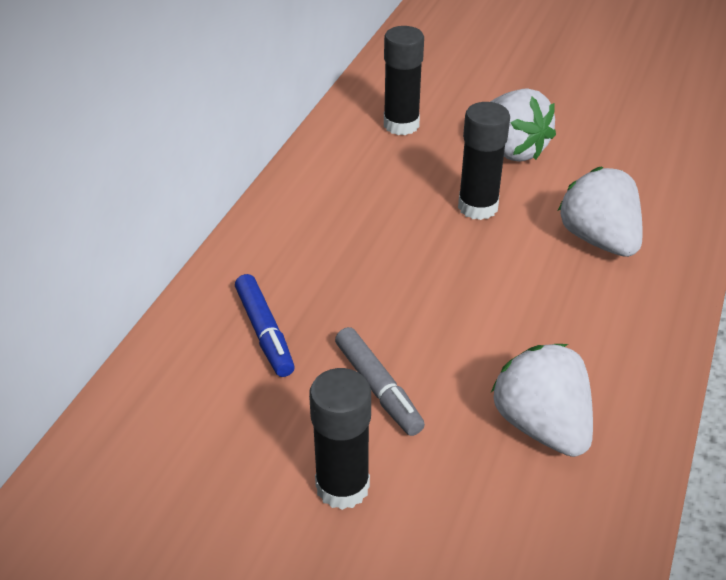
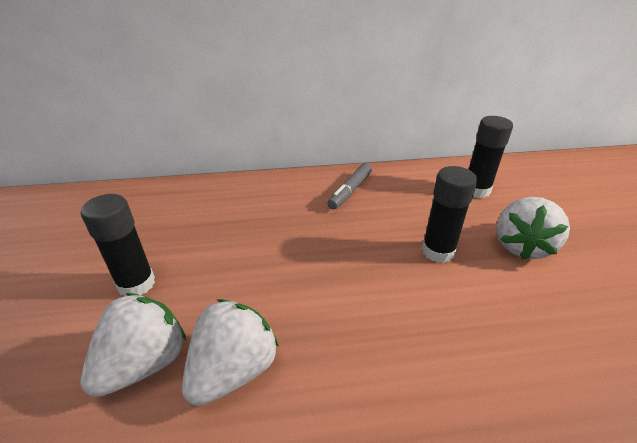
camera: 60 degrees right, 5 degrees down
(264, 332) = (245, 210): blue marker -> none
(378, 388) = (226, 268): grey marker -> grey marker (350, 191)
(598, 239) = (479, 335): white strawberry -> white strawberry (144, 363)

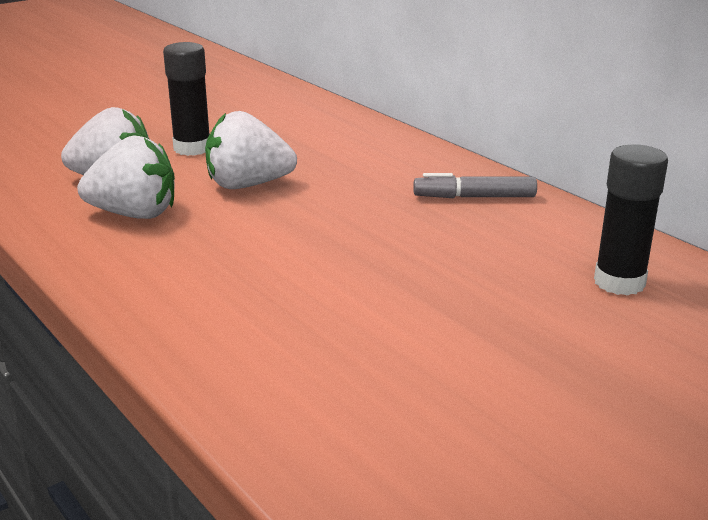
camera: 60 degrees right, 10 degrees down
(438, 251) = (415, 276): black glue stick -> none
(521, 246) = (508, 336): white strawberry -> white strawberry (248, 185)

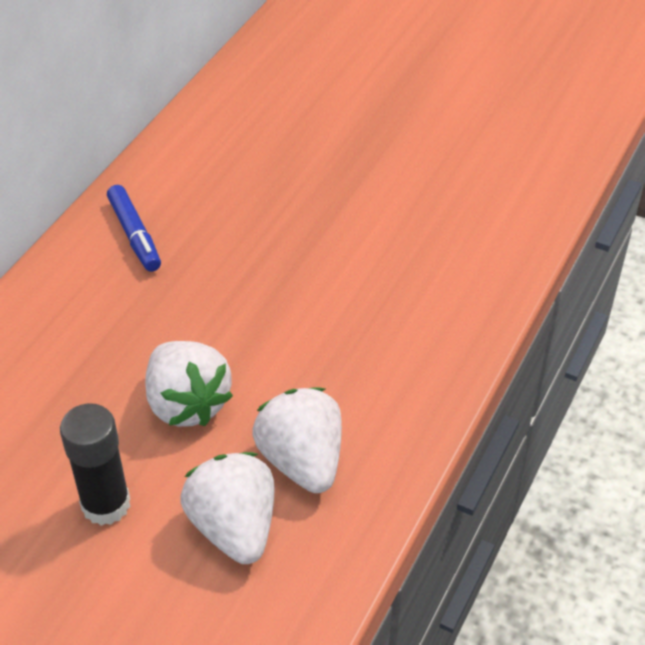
camera: 115 degrees left, 20 degrees up
(474, 197) = (134, 235): grey marker -> blue marker
(619, 282) = (249, 132): black glue stick -> none

